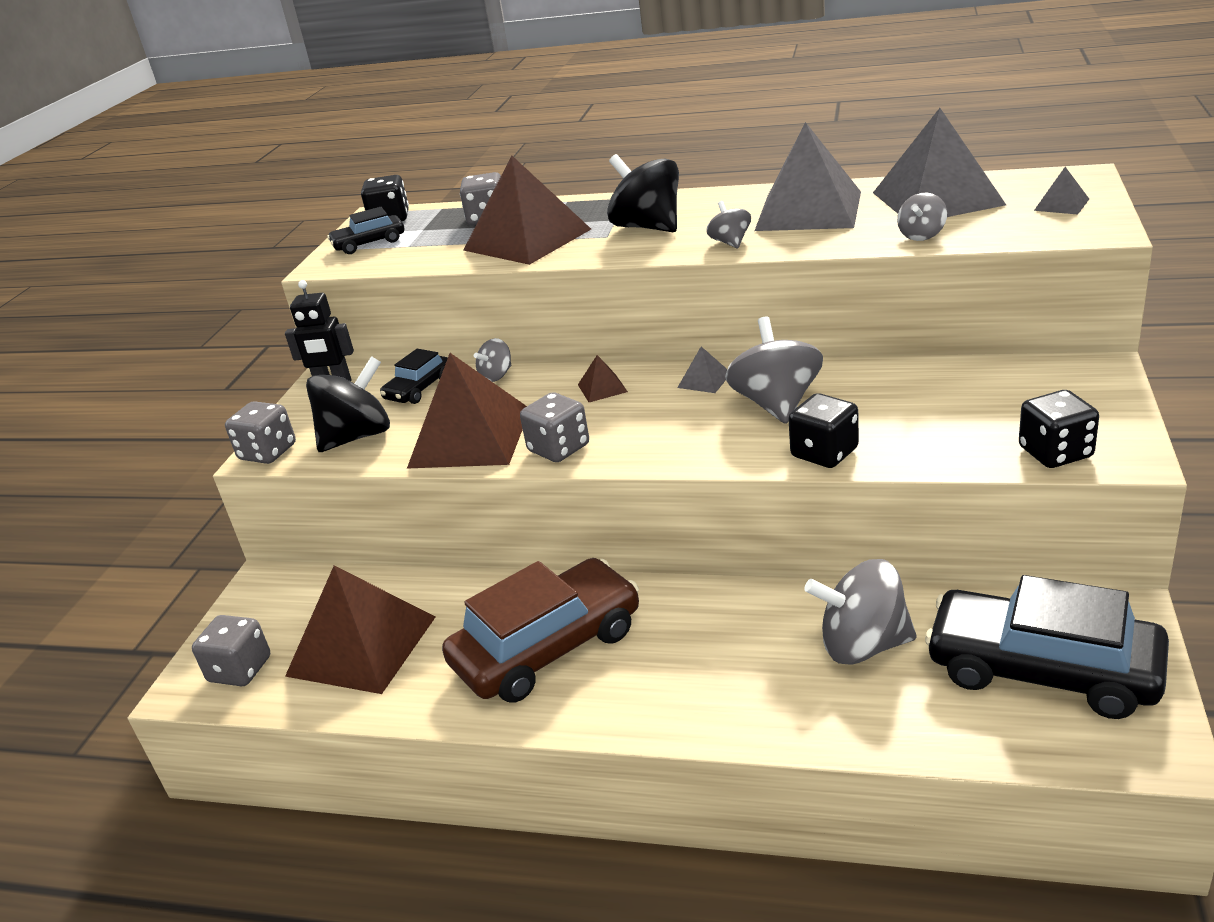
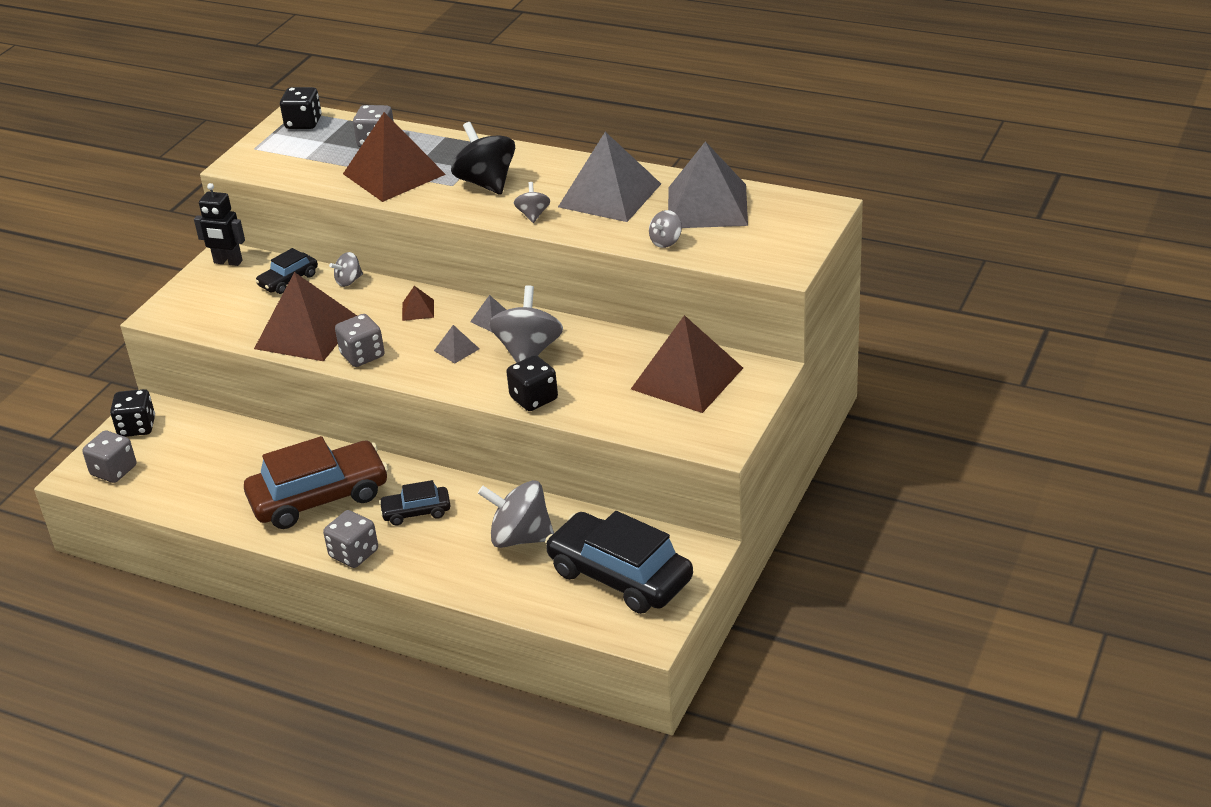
camera: 10 degrees right, 5 degrees up
(268, 452) = (163, 314): grey dice -> grey dice (354, 554)
(357, 436) = (229, 314): black spinning top -> none
(361, 646) = (198, 471): brown pyramid -> brown pyramid (687, 378)
(369, 243) = (277, 148): black car -> black car (416, 512)
(1055, 453) = (679, 431): black dice -> black dice (137, 427)
(1061, 204) = (784, 235): grey pyramid -> grey pyramid (456, 349)

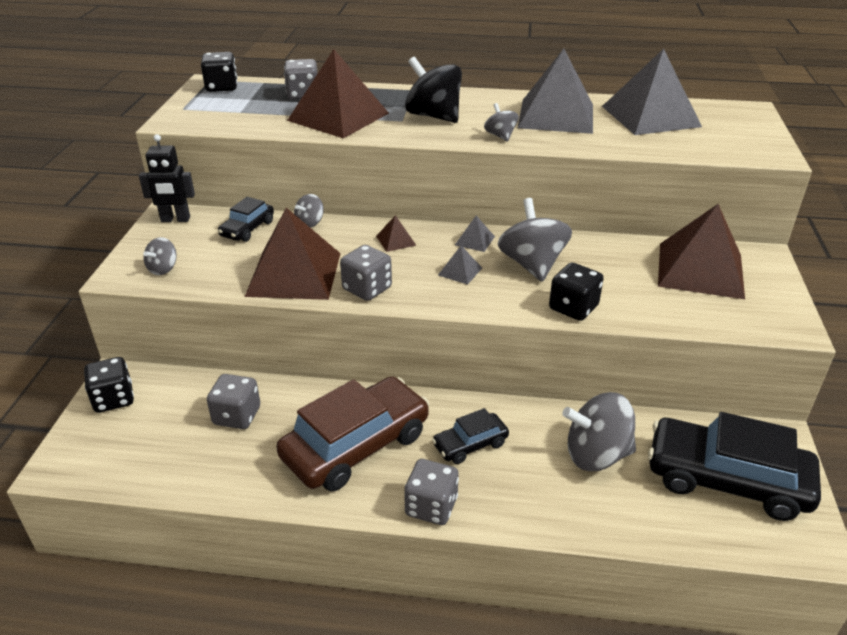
camera: 20 degrees left, 0 degrees up
(114, 471) = (103, 453): grey dice -> grey dice (237, 416)
(666, 242) = (644, 145): grey spinning top -> grey spinning top (163, 269)

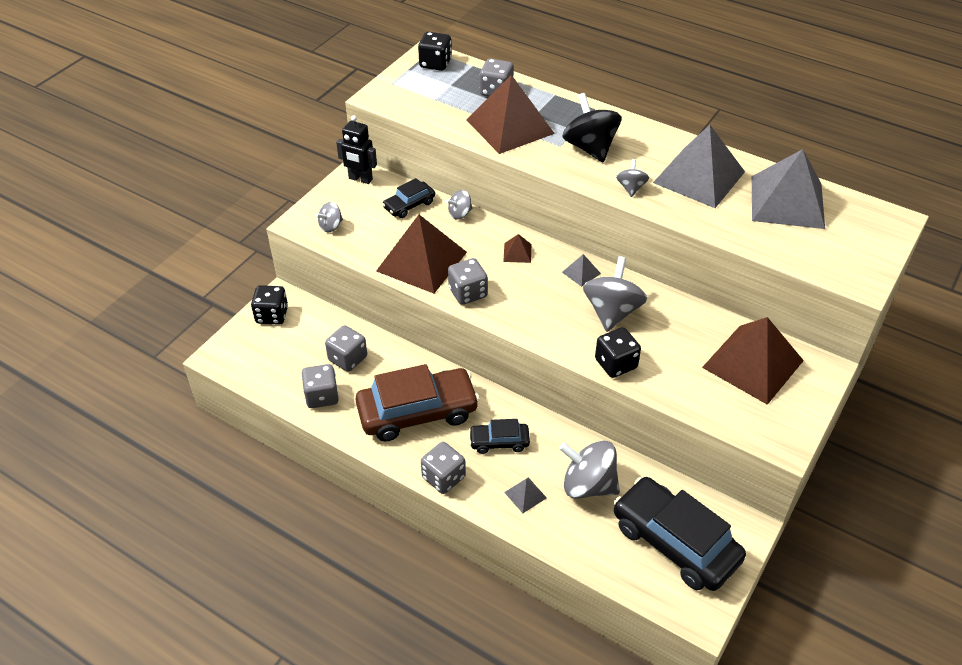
camera: 25 degrees right, 10 degrees up
(225, 467) = (322, 396): none -> grey dice
(460, 271) = (549, 299): grey pyramid -> grey pyramid (525, 495)

